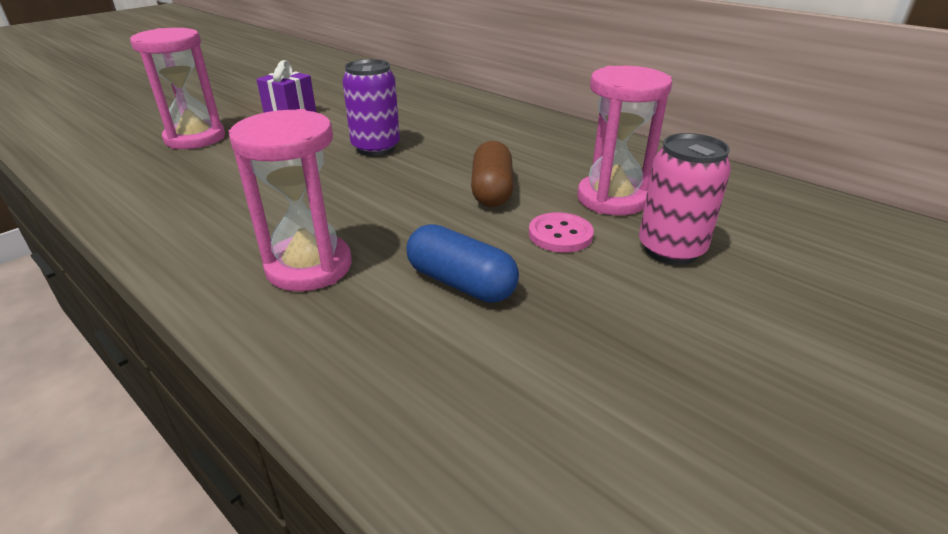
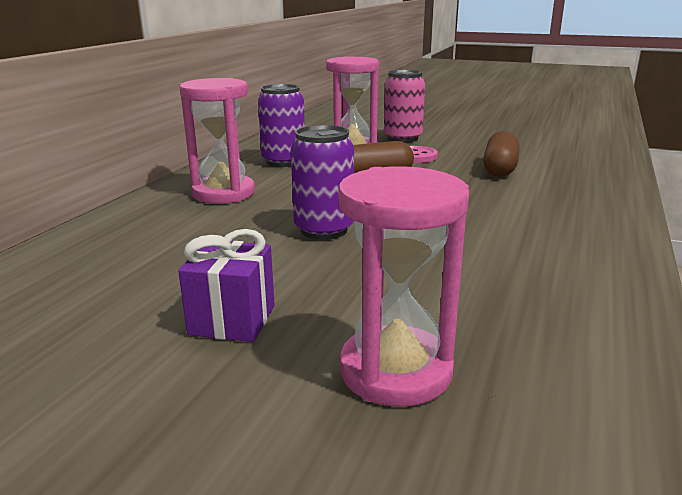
camera: 110 degrees left, 10 degrees down
(309, 267) = (550, 204): pink hourglass -> pink hourglass (223, 193)
(461, 283) = (500, 169): blue capsule -> brown capsule
(577, 156) = (283, 161): none -> purple can

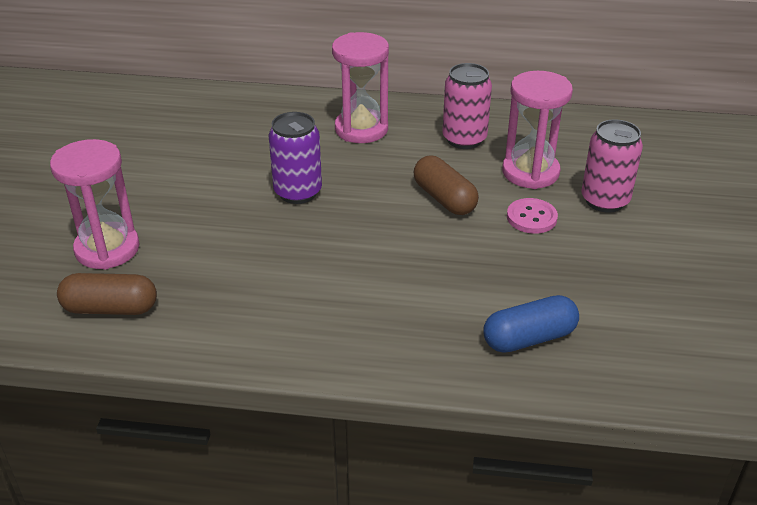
camera: 75 degrees right, 15 degrees up
(232, 320) = (155, 184): purple gift -> none
(283, 161) = (464, 139): purple can -> pink can
(500, 169) = (516, 282): brown capsule -> brown capsule (110, 308)
(570, 173) = (529, 338): none -> blue capsule

